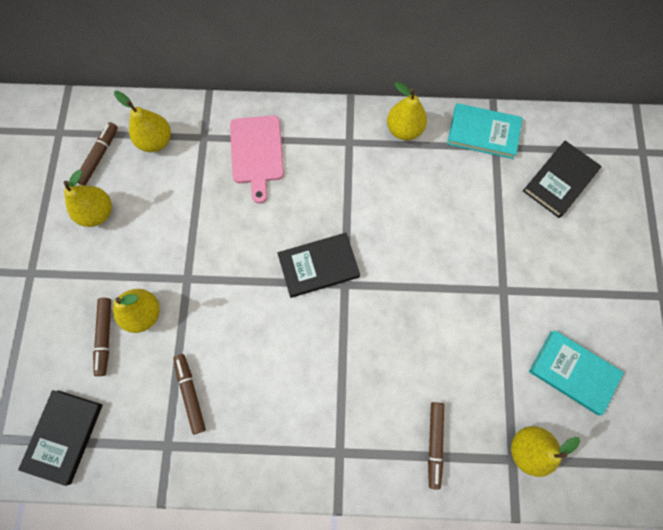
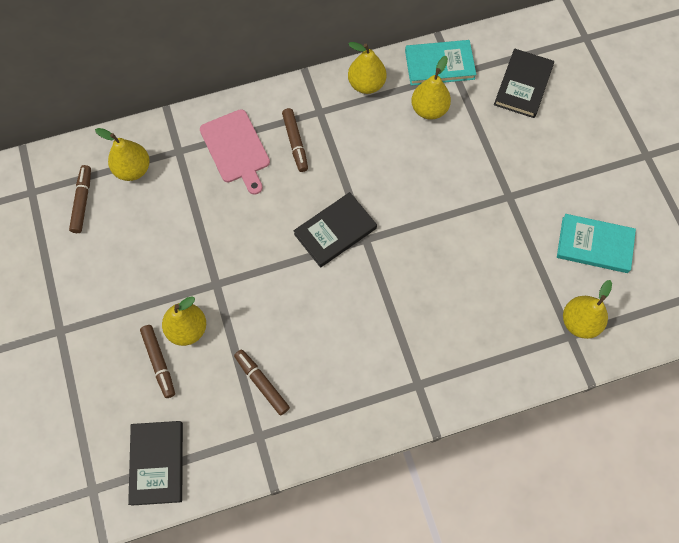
camera: 20 degrees left, 5 degrees down
(98, 213) = (103, 254): yellow pear -> yellow pear (429, 109)
(434, 443) = (498, 346): brown marker -> brown marker (295, 143)

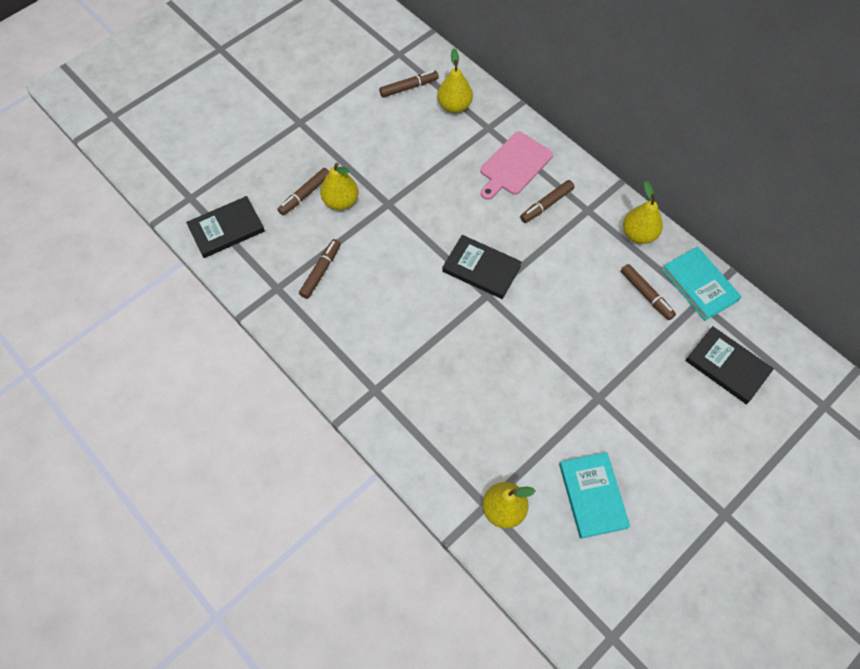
camera: 65 degrees right, 5 degrees down
(429, 109) = (646, 294): yellow pear -> brown marker
(523, 85) = (727, 366): black book -> black book turned 45 degrees clockwise

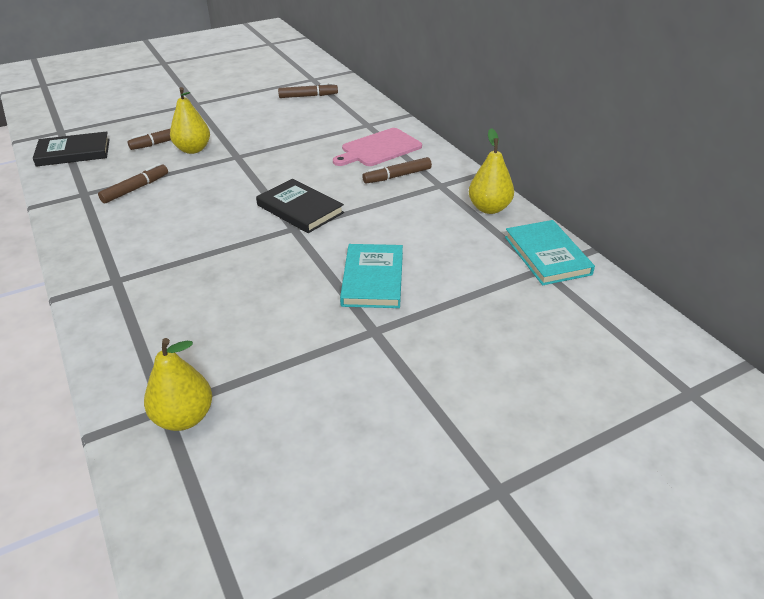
camera: 15 degrees right, 25 degrees down
(454, 106) = (343, 110): yellow pear -> none
(592, 496) = (312, 427): turquoise book -> turquoise book (372, 279)
(646, 294) = (477, 253): brown marker -> none
(727, 366) = (558, 330): black book -> none

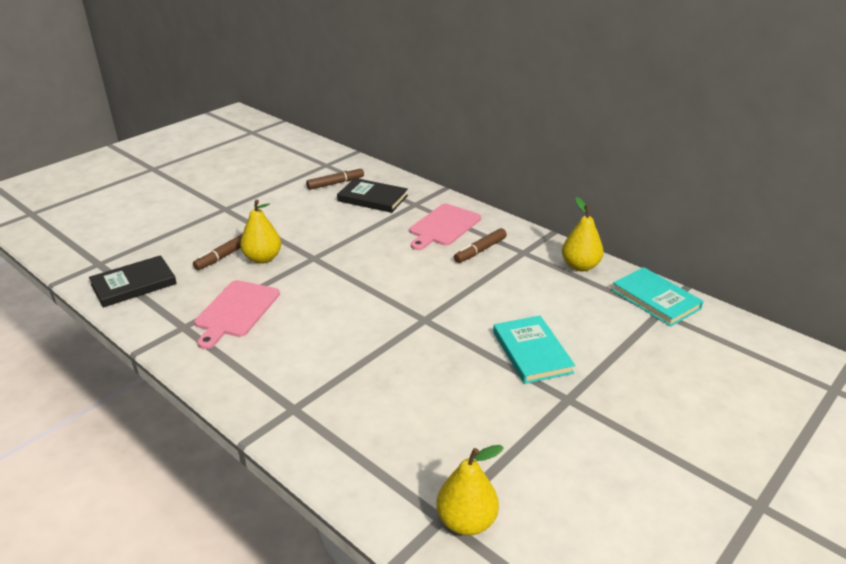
camera: 20 degrees left, 5 degrees down
(135, 189) = (236, 311): brown marker -> pink cutting board
(300, 209) = (416, 299): black book -> black book (372, 198)

